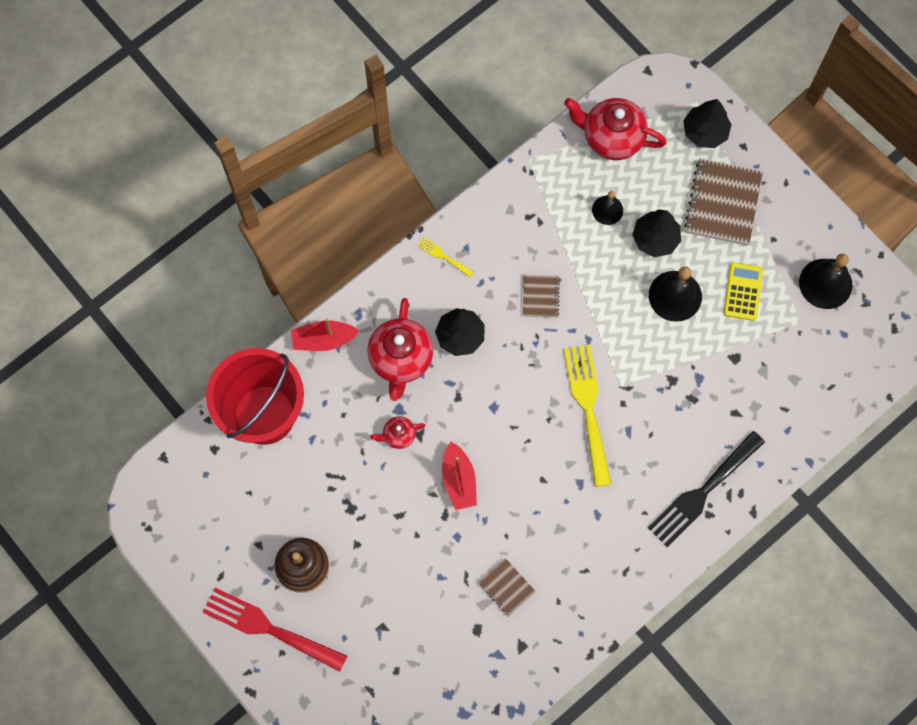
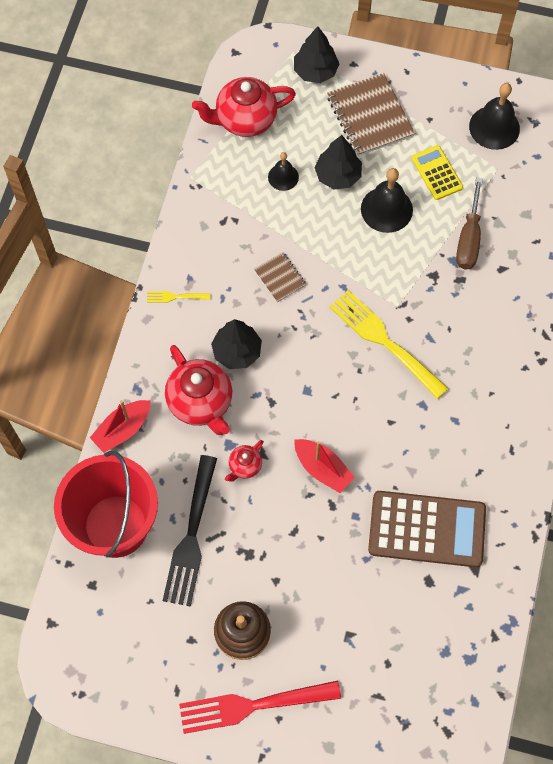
camera: 35 degrees left, 5 degrees down
(506, 587) = (427, 529): brown notebook -> brown calculator
(703, 492) = (524, 346): black fork -> black fork (191, 537)
(726, 368) = (468, 239): none -> brown screwdriver

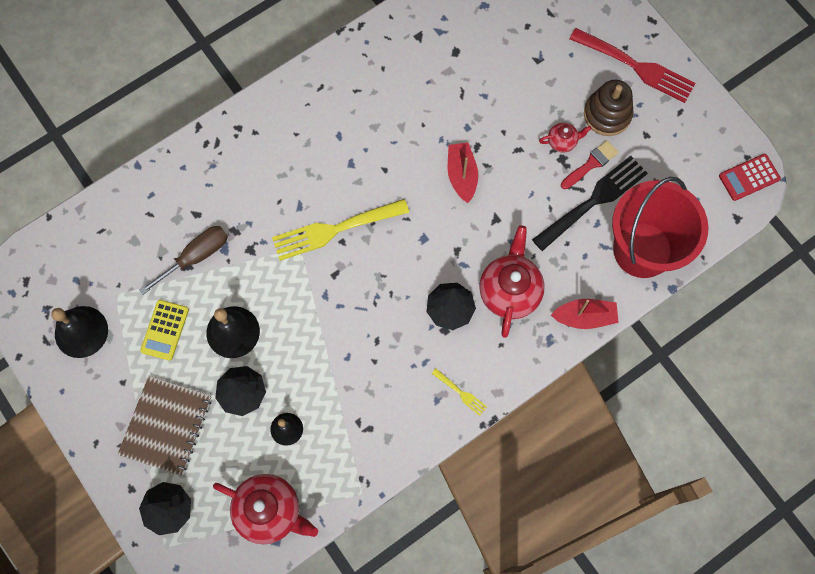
camera: 140 degrees left, 5 degrees up
(66, 674) = (749, 177): none -> red calculator
(220, 570) = (591, 164): none -> red brush
(245, 466) = (515, 220): red teapot -> red teapot (562, 141)
(280, 278) = (366, 342): brown notebook -> none
(384, 341) = (334, 230): yellow fork -> yellow fork turned 75 degrees clockwise
(427, 529) = (427, 83): brown calculator -> none

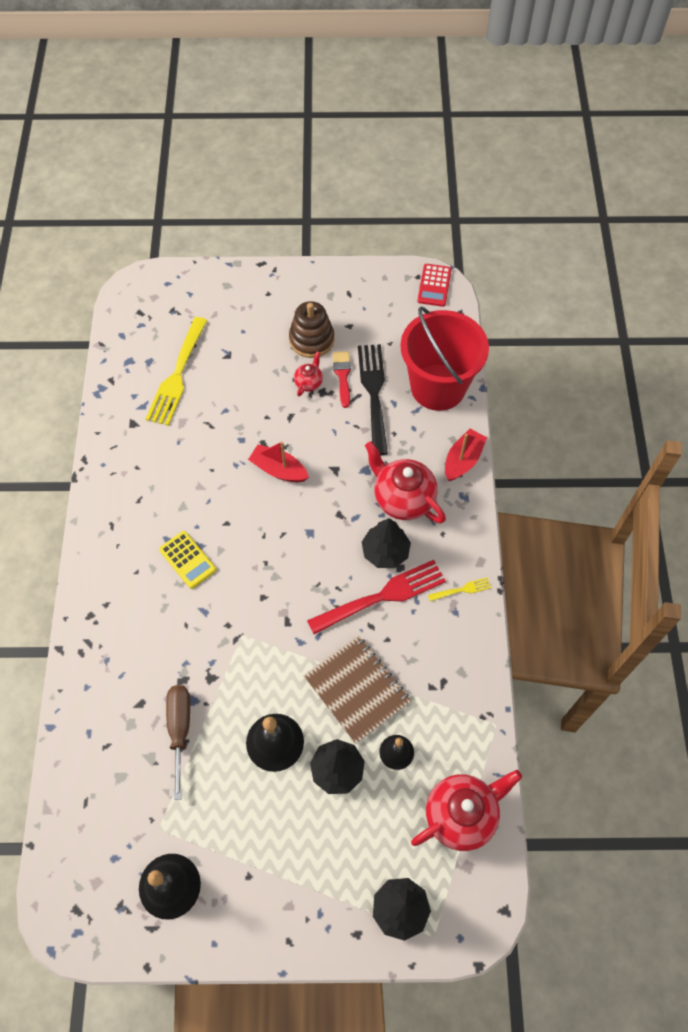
camera: 55 degrees left, 10 degrees down
(165, 330) = (228, 803): yellow calculator -> yellow calculator (187, 560)
(166, 425) = (319, 861): brown notebook -> brown notebook (357, 690)
(334, 230) = (248, 596): yellow fork -> yellow fork (177, 375)
(636, 67) = (290, 296): red fork -> red fork (382, 596)

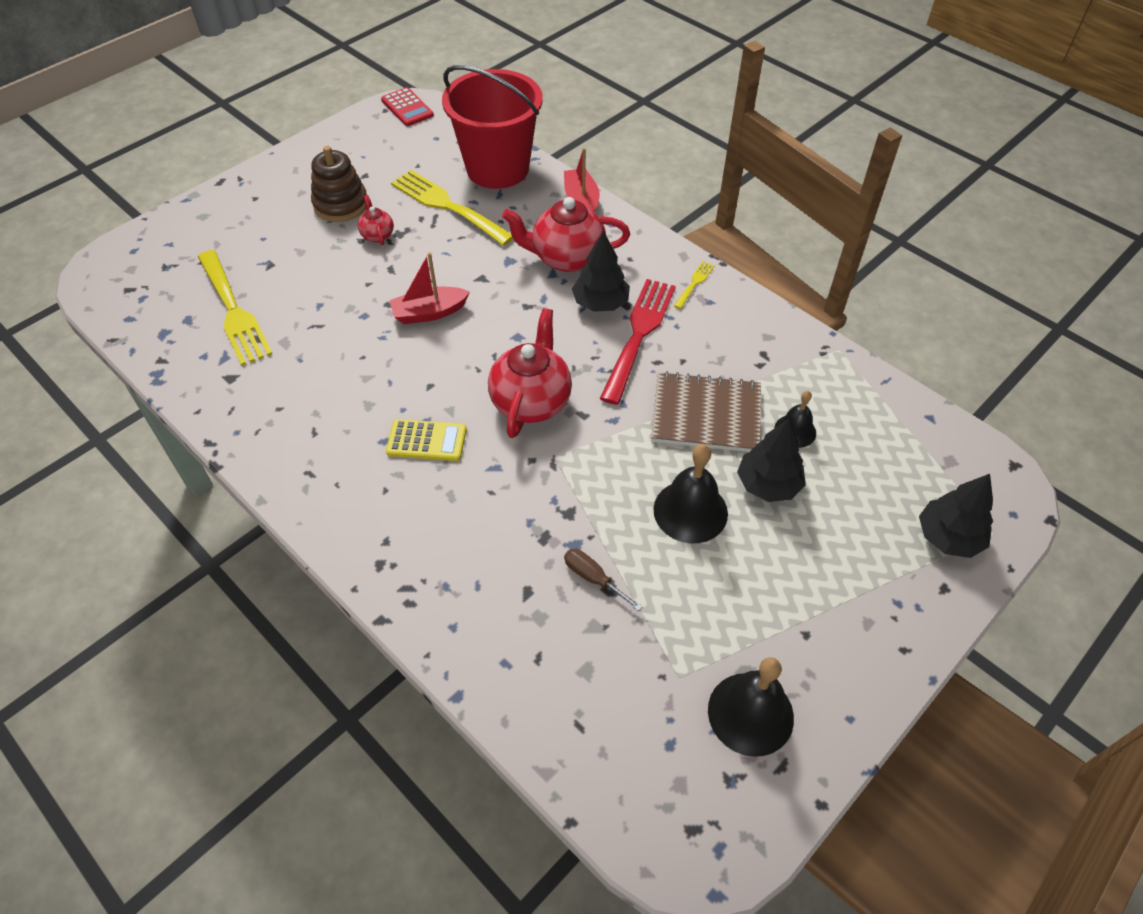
camera: 45 degrees left, 10 degrees down
(180, 729) = (593, 578): brown screwdriver -> brown screwdriver, size x0.62
(342, 375) = (403, 211): red brush -> none
(373, 393) = (447, 206): black fork -> yellow fork
(461, 815) = (898, 430): red teapot -> red teapot (531, 401)

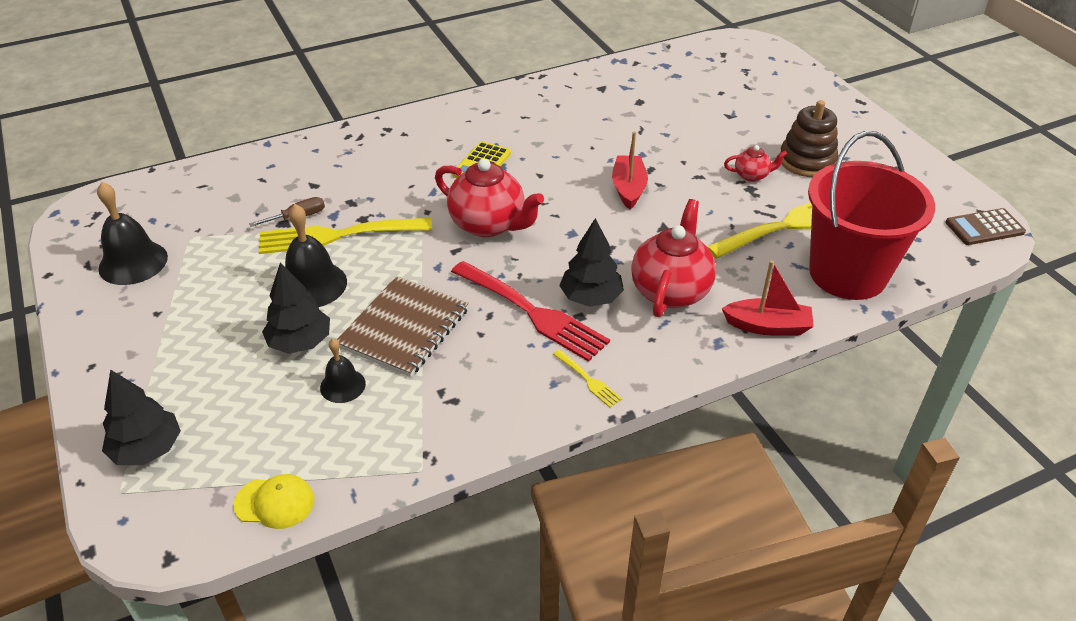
camera: 110 degrees right, 10 degrees down
(234, 311) = (676, 95): yellow fork -> yellow fork (337, 236)
(407, 108) = (984, 228): red calculator -> brown calculator
(926, 423) = (275, 502): none -> yellow cap

